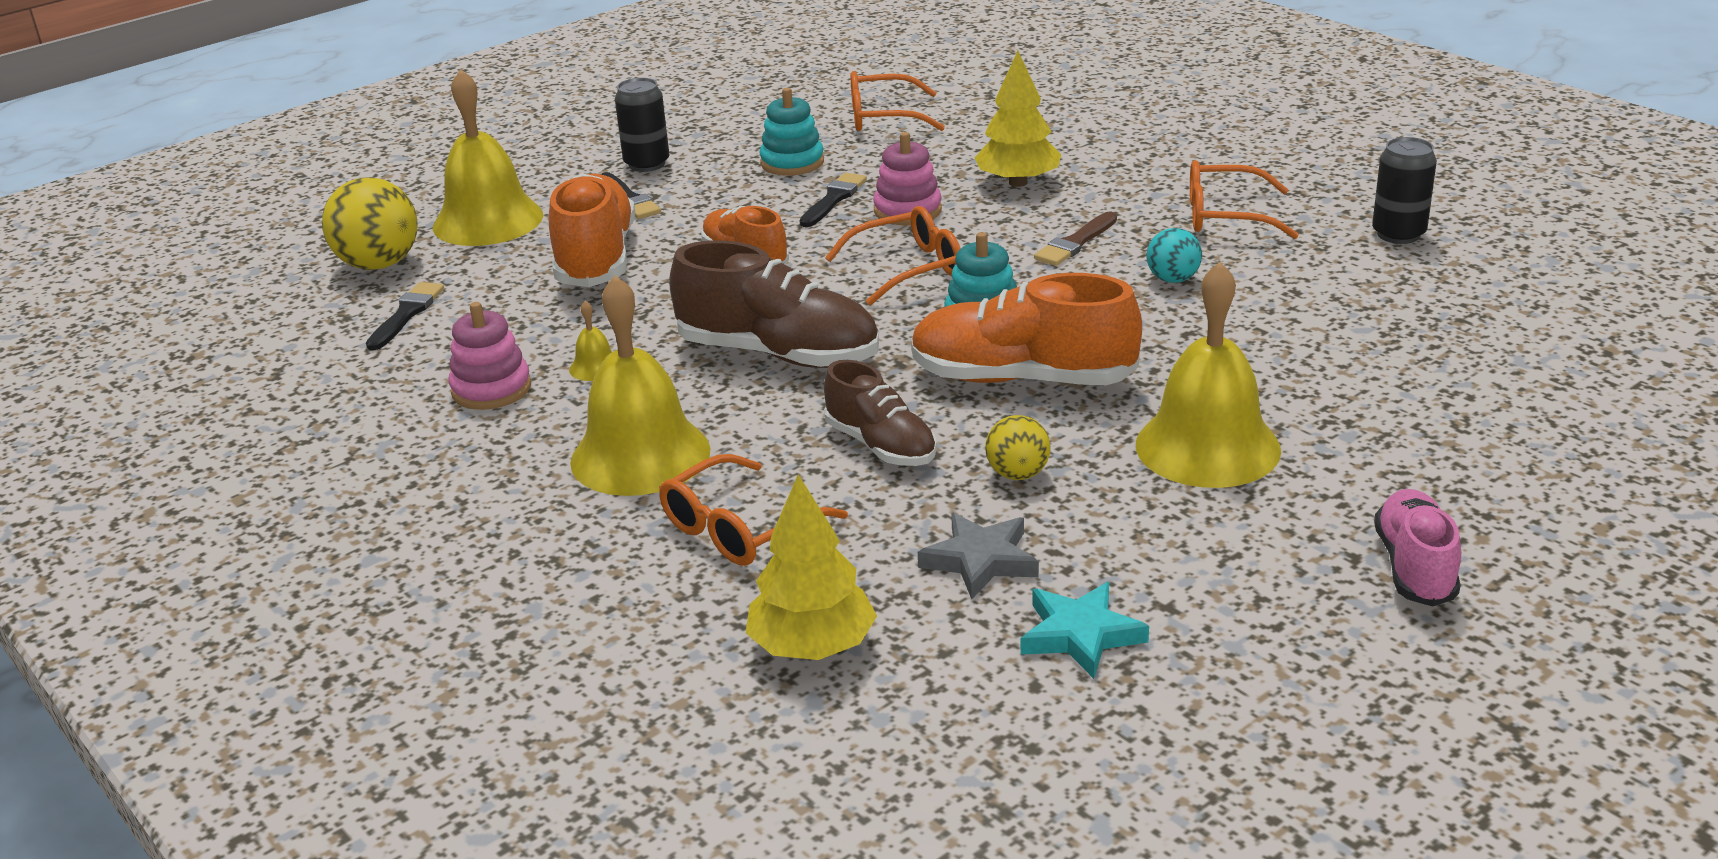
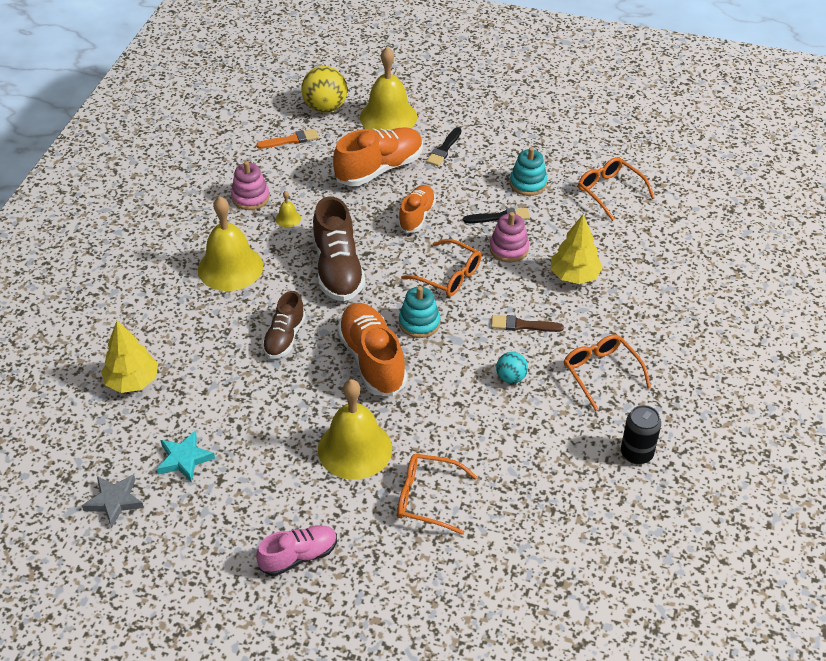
camera: 55 degrees right, 15 degrees up
(406, 314) = (291, 140): black brush -> orange brush
(647, 164) = (485, 136): black can -> none
(739, 528) = (197, 323): orange glasses -> orange glasses (427, 498)
(980, 560) = (218, 406): grey star -> grey star (114, 501)
(1017, 474) = (290, 392): yellow ball -> none

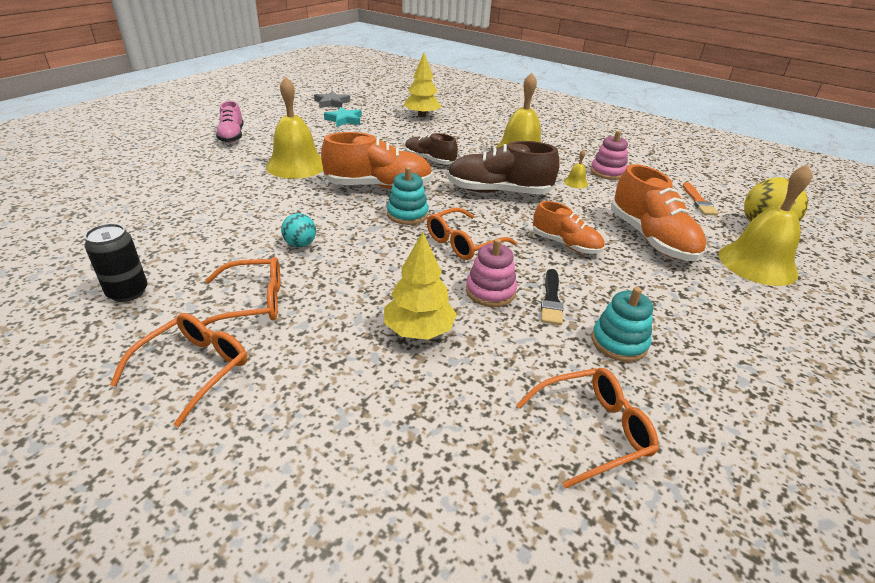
camera: 105 degrees right, 10 degrees down
(427, 498) = (221, 180): orange glasses -> orange glasses (194, 369)
(444, 149) = (694, 289): black brush -> none
(522, 325) = (363, 269): brown brush -> none

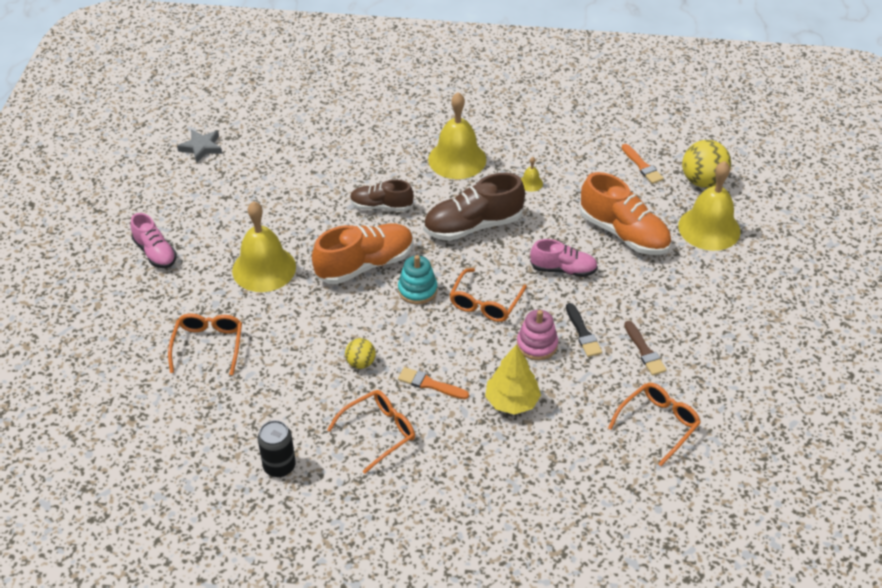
camera: 25 degrees left, 10 degrees up
(194, 369) = (394, 498): orange glasses -> orange glasses (208, 345)
(300, 244) = (361, 363): turquoise ball -> yellow ball
(344, 120) = (244, 174): turquoise star -> none
(346, 283) = (430, 384): none -> orange brush
(422, 115) = (317, 131): yellow tree -> none
(565, 244) = (563, 269): orange shoe -> pink shoe
(607, 172) = (550, 155): pink stacking toy -> none
(619, 342) = (644, 351): turquoise stacking toy -> brown brush

